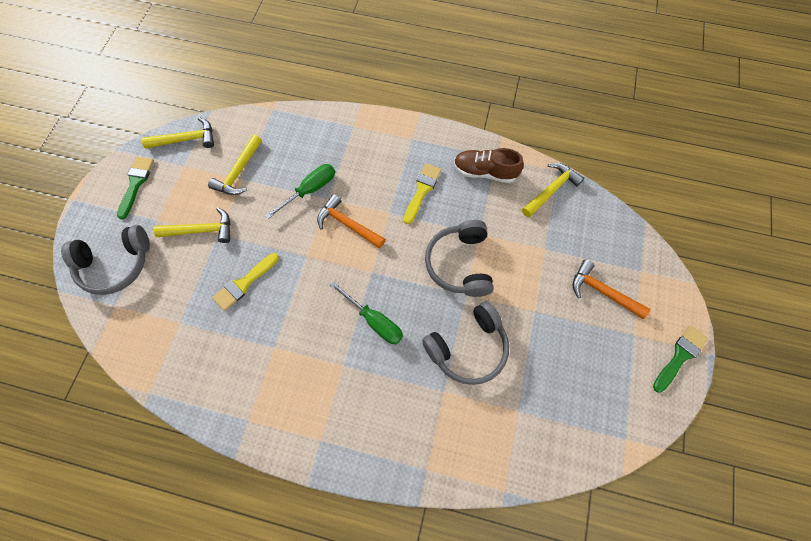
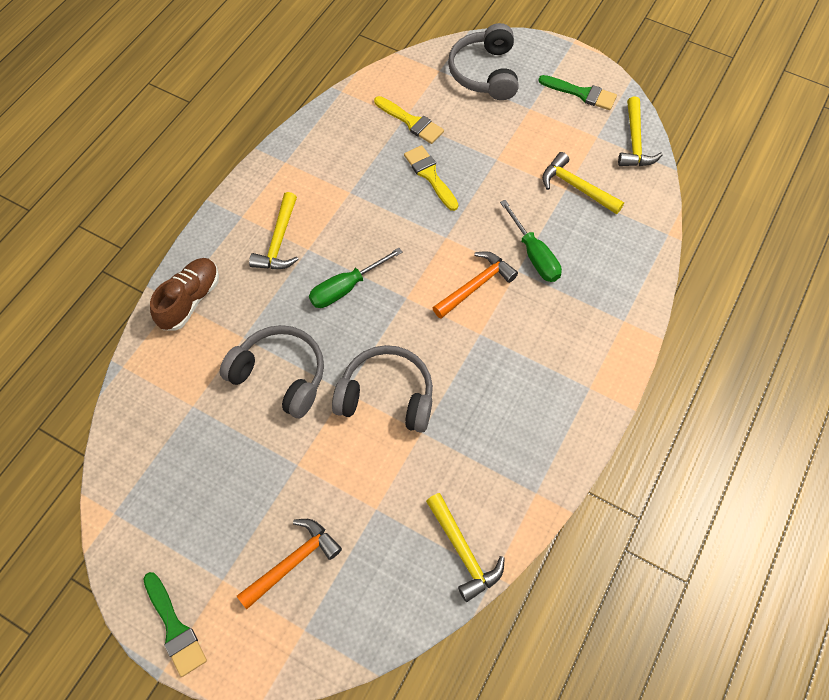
camera: 105 degrees right, 5 degrees down
(201, 230) = (506, 145): yellow hammer -> yellow hammer (279, 241)
(422, 190) = (503, 380): yellow brush -> yellow brush (411, 122)
(468, 348) = (280, 375): grey headphones -> grey headphones turned 135 degrees clockwise
(485, 172) = (514, 468): brown shoe -> brown shoe (190, 300)

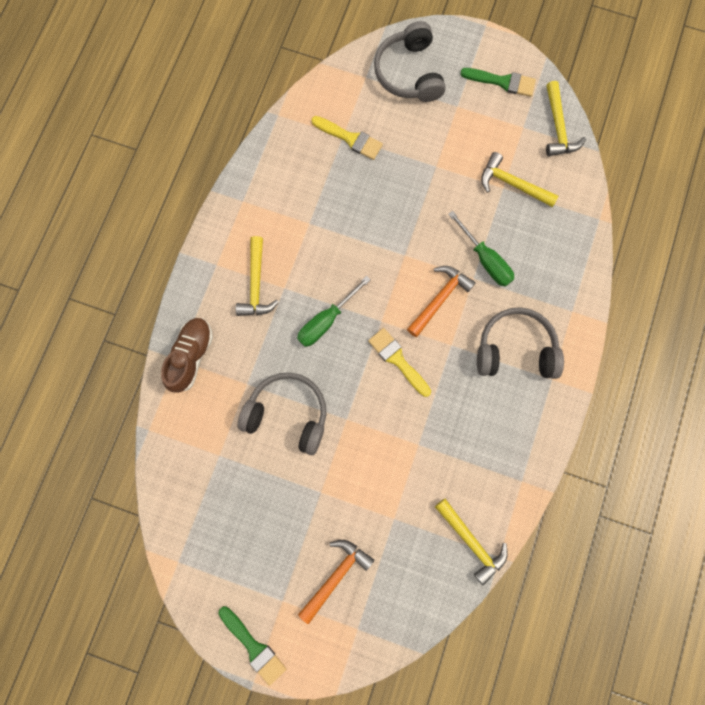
camera: 10 degrees left, 15 degrees up
(387, 396) = (383, 417): grey headphones -> grey headphones (515, 349)
(430, 175) = (378, 193): yellow brush -> yellow brush (397, 360)

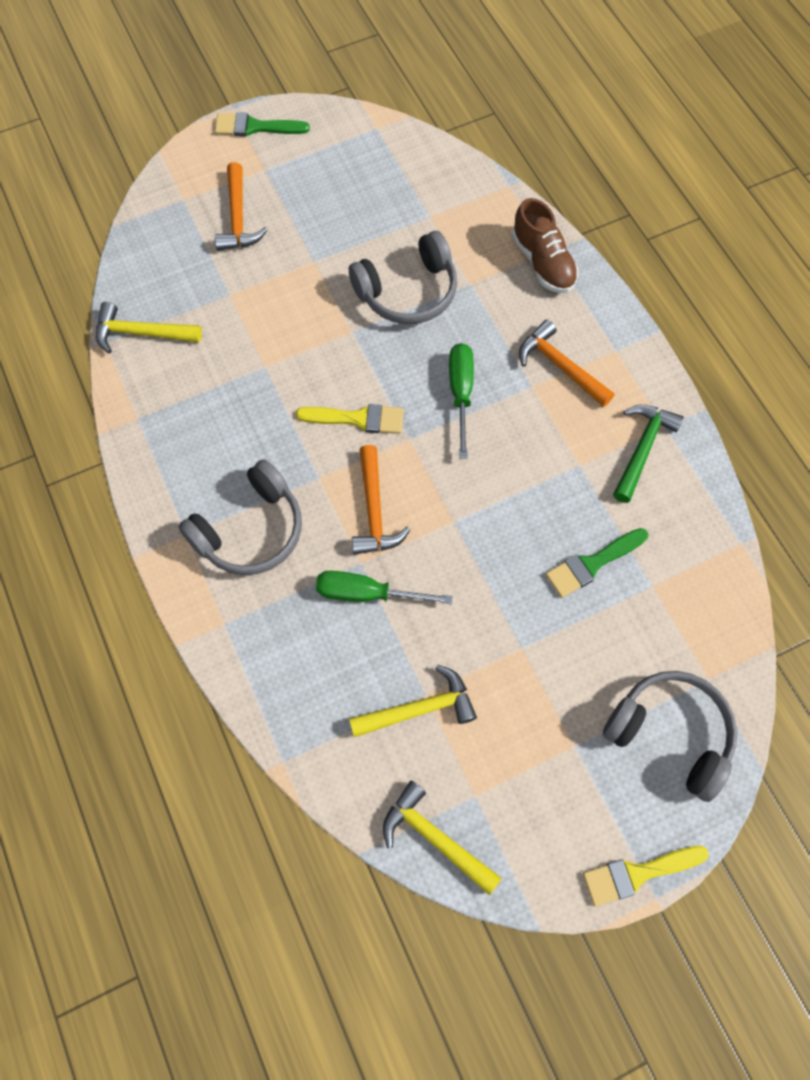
camera: 135 degrees right, 10 degrees down
(256, 284) = (560, 366): yellow hammer -> orange hammer
(268, 201) = (642, 449): none -> green hammer
(350, 138) = (642, 590): yellow brush -> yellow brush (637, 873)
(502, 82) = (557, 834): green brush -> green brush (592, 564)

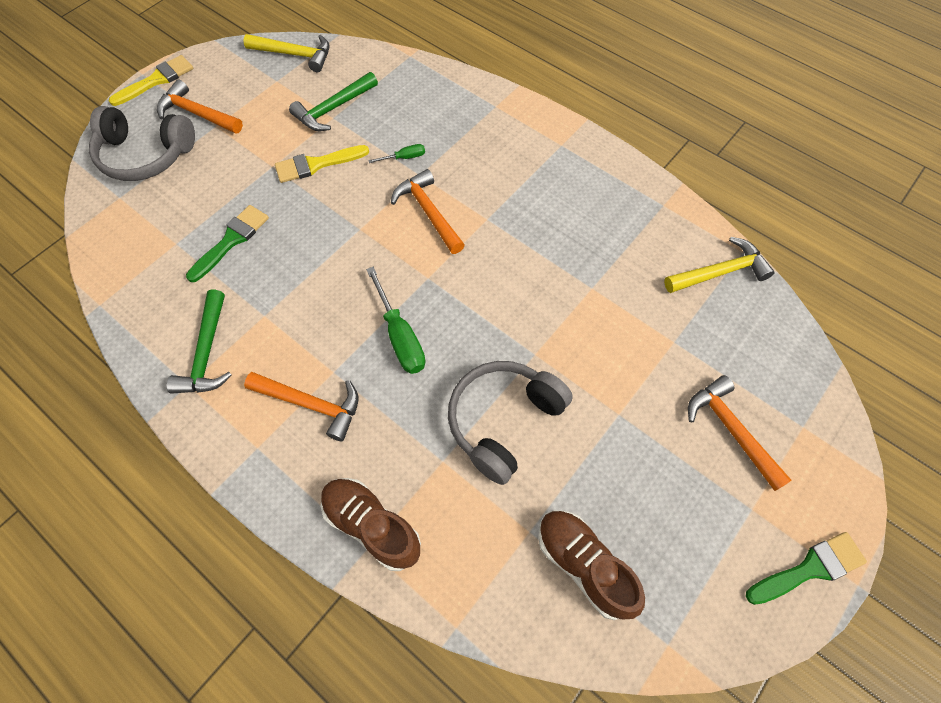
camera: 155 degrees right, 5 degrees down
(250, 530) = (516, 164): grey headphones -> none
(357, 419) = (482, 276): yellow brush -> yellow brush (316, 164)
(367, 593) = (404, 157): green screwdriver -> green screwdriver, size x0.52
(403, 184) = (584, 565): none -> brown shoe
(419, 708) = (333, 109): yellow hammer -> green hammer
(593, 779) = (197, 114): none -> orange hammer

